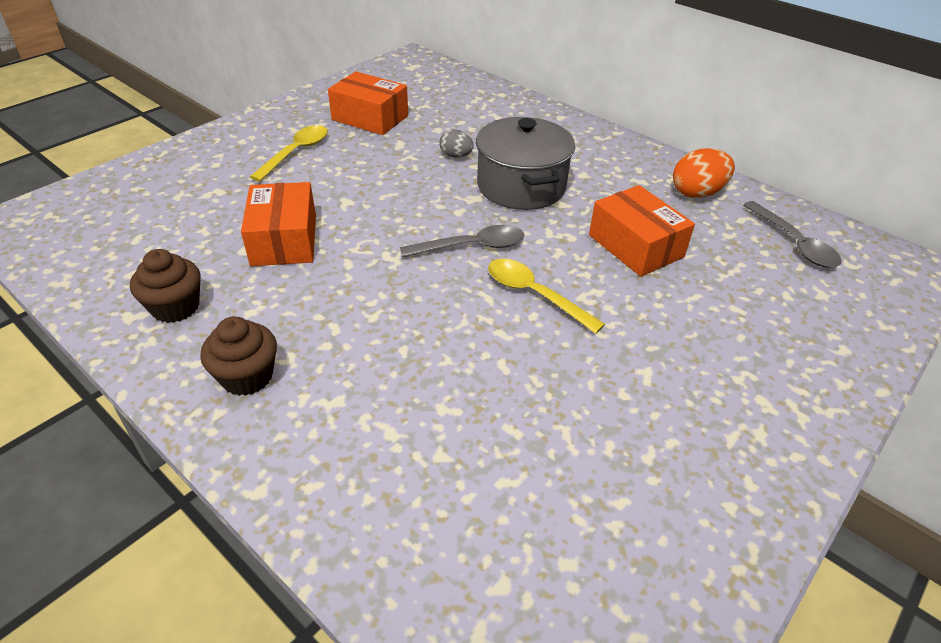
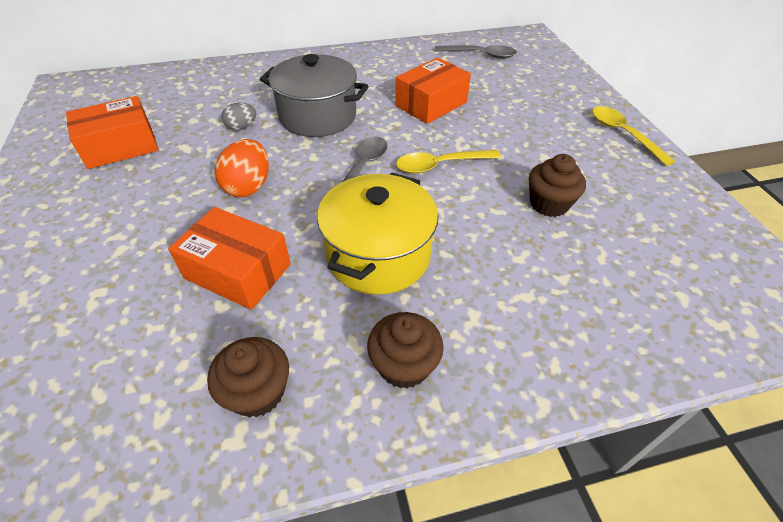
camera: 55 degrees left, 5 degrees up
(296, 153) = (109, 212): yellow spoon -> yellow spoon (623, 134)
(364, 307) = (378, 255): none -> yellow pot
(557, 404) = (549, 204): none -> brown cupcake
(635, 246) = (431, 104): orange box -> orange box turned 45 degrees counterclockwise
(697, 193) = (404, 59): orange egg -> orange egg (248, 186)

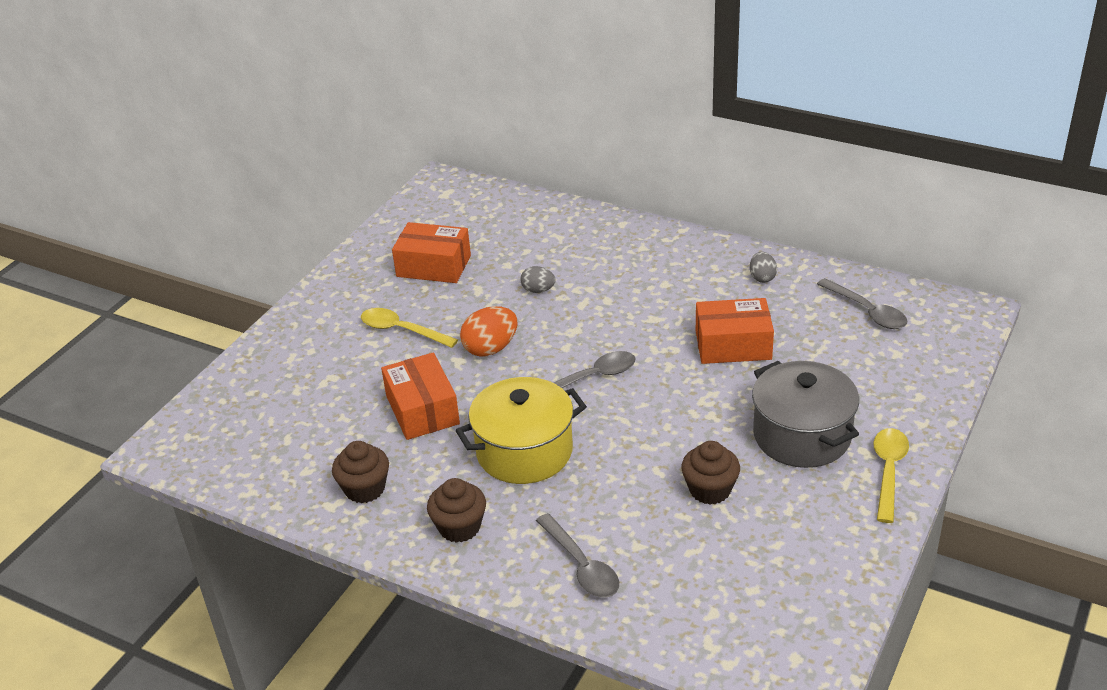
camera: 45 degrees right, 10 degrees down
(318, 116) = (612, 309): grey pot -> grey pot (802, 436)
(395, 60) = (762, 277): none -> grey egg
(440, 165) = (662, 408): yellow spoon -> yellow spoon (402, 330)
(549, 326) = (581, 566): none -> grey spoon

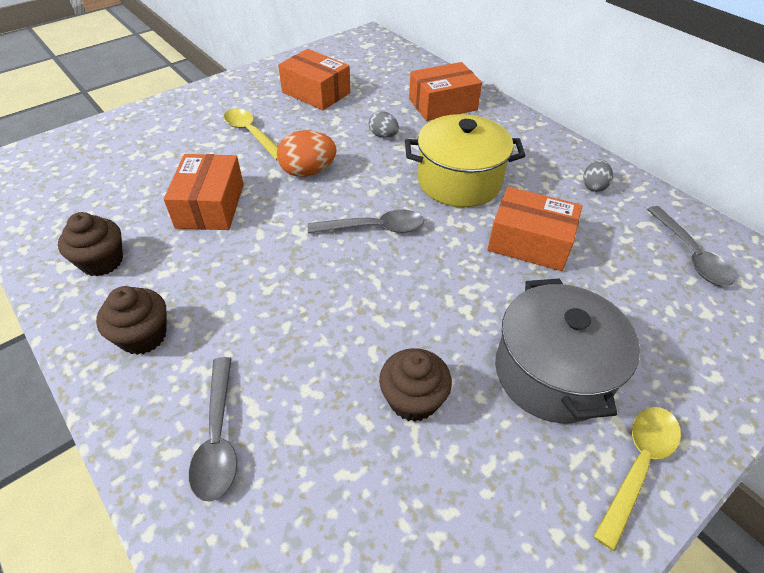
camera: 20 degrees right, 10 degrees up
(524, 451) = (262, 279): yellow pot -> yellow pot (459, 181)
(575, 239) = (443, 104): none -> orange box

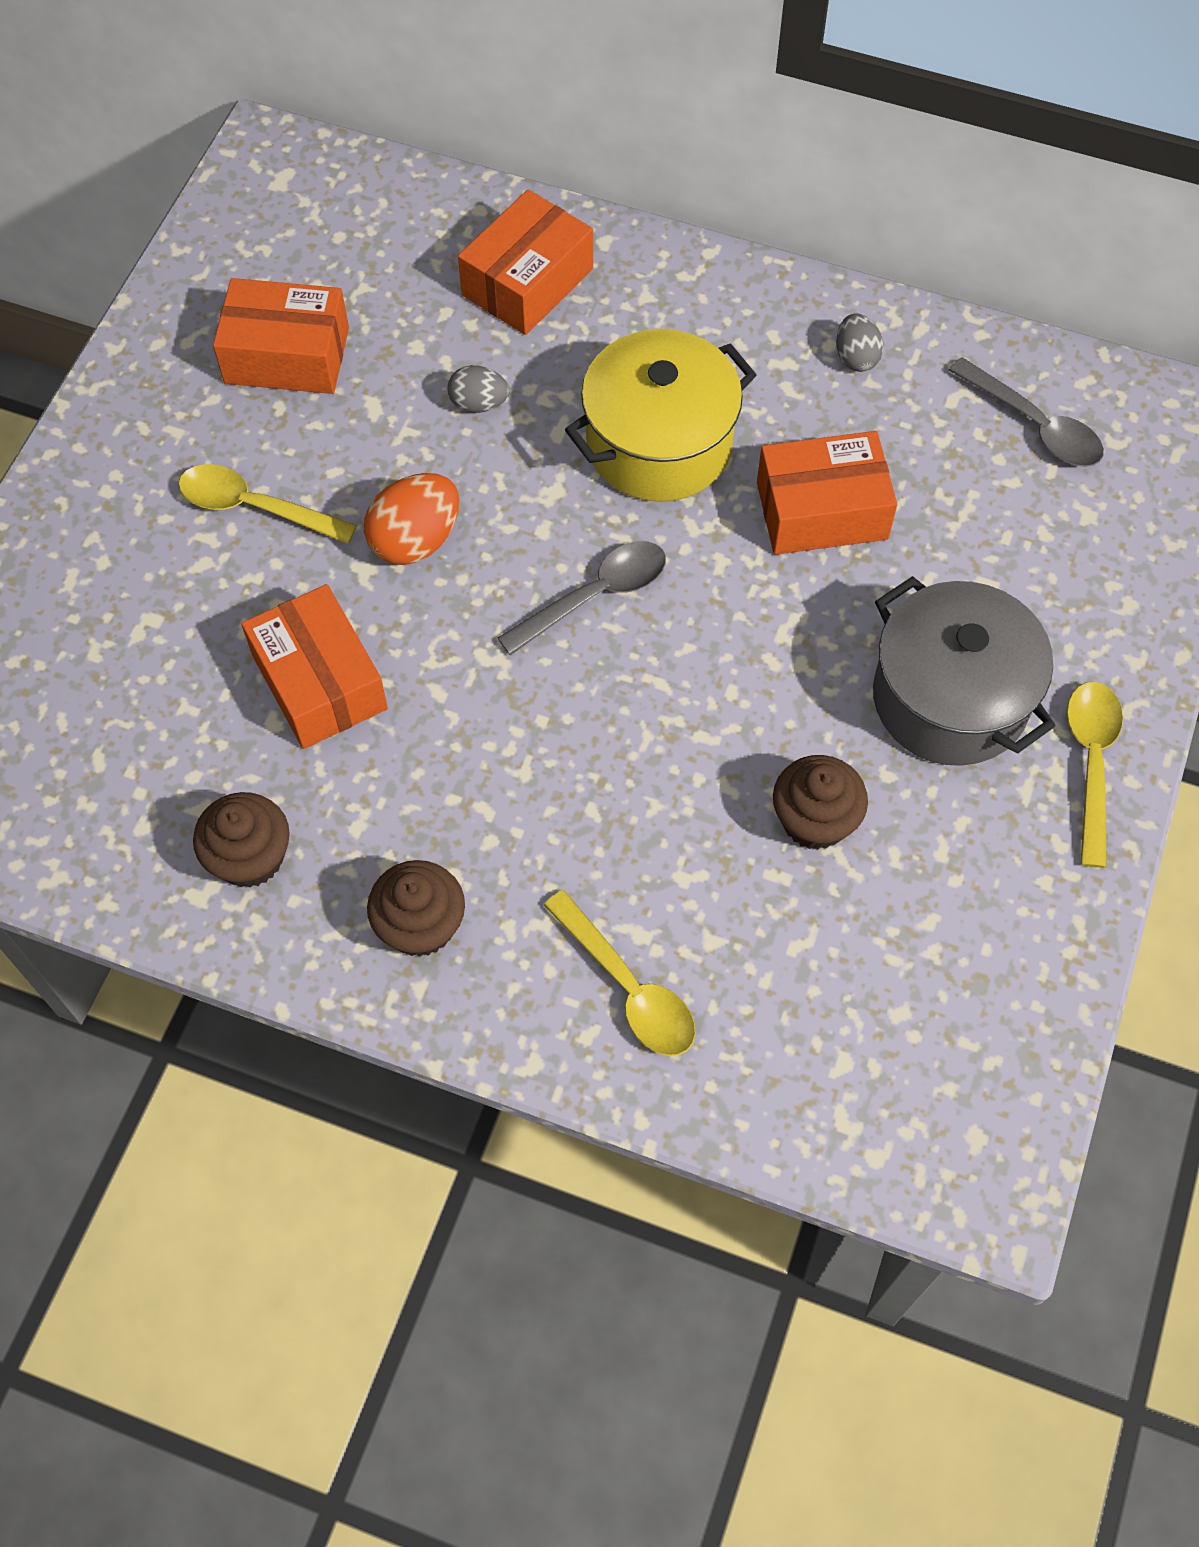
camera: 30 degrees left, 15 degrees up
(218, 437) = (628, 988): grey spoon -> yellow spoon

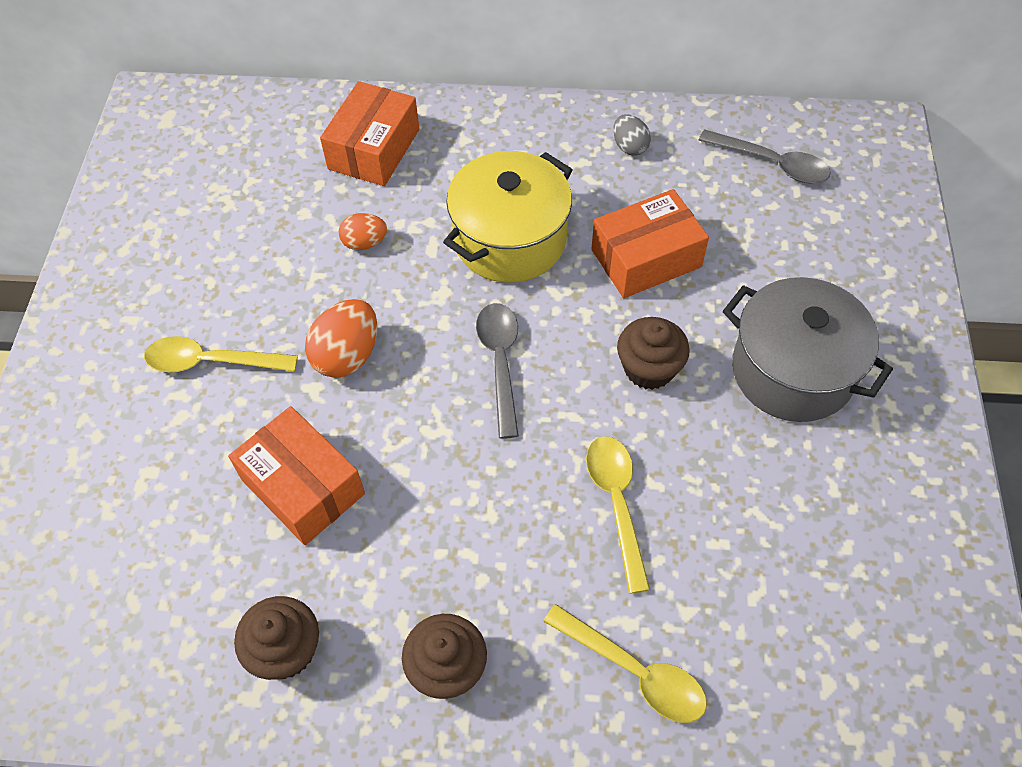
camera: 15 degrees left, 5 degrees down
(287, 355) = (205, 242): orange box -> none
(478, 404) = (364, 243): grey egg -> orange egg
(595, 596) = (500, 362): grey spoon -> grey spoon turned 45 degrees counterclockwise
(814, 820) = (729, 491): brown cupcake -> brown cupcake (649, 368)
(1091, 763) = (913, 392): yellow spoon -> yellow spoon (616, 503)

